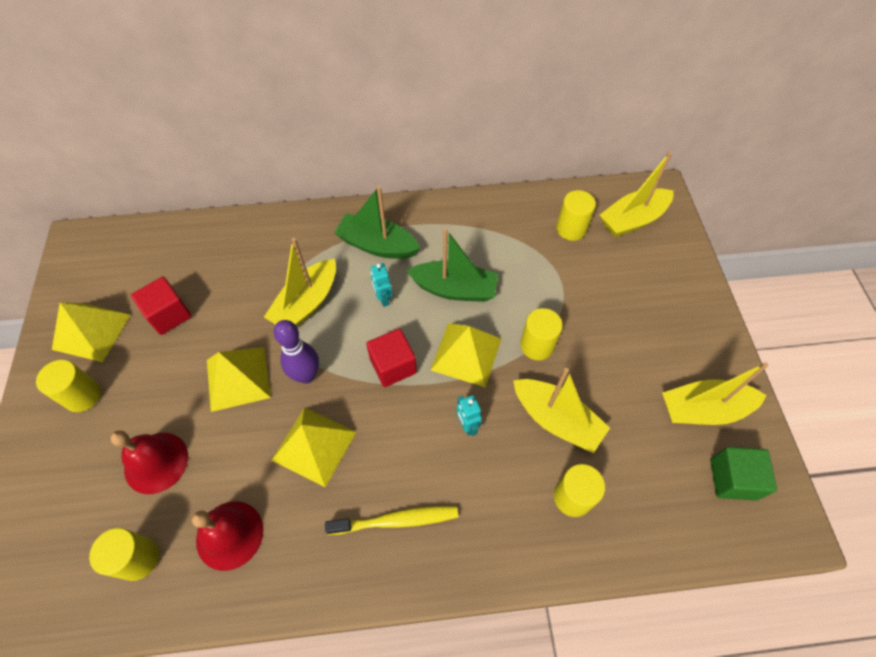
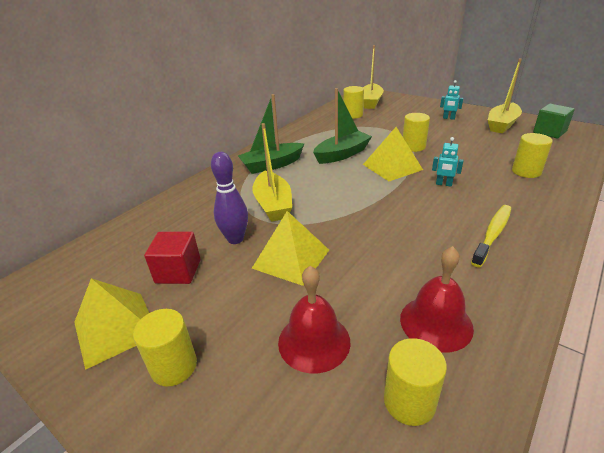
camera: 45 degrees left, 25 degrees down
(306, 375) = (331, 226): purple bowling pin -> purple bowling pin (235, 239)
(314, 445) = (395, 245): yellow pyramid -> none
(383, 299) = (314, 177): turquoise robot -> turquoise robot (448, 118)
(393, 366) = (369, 192): red cube -> none
(556, 420) = (469, 158): yellow boat -> none

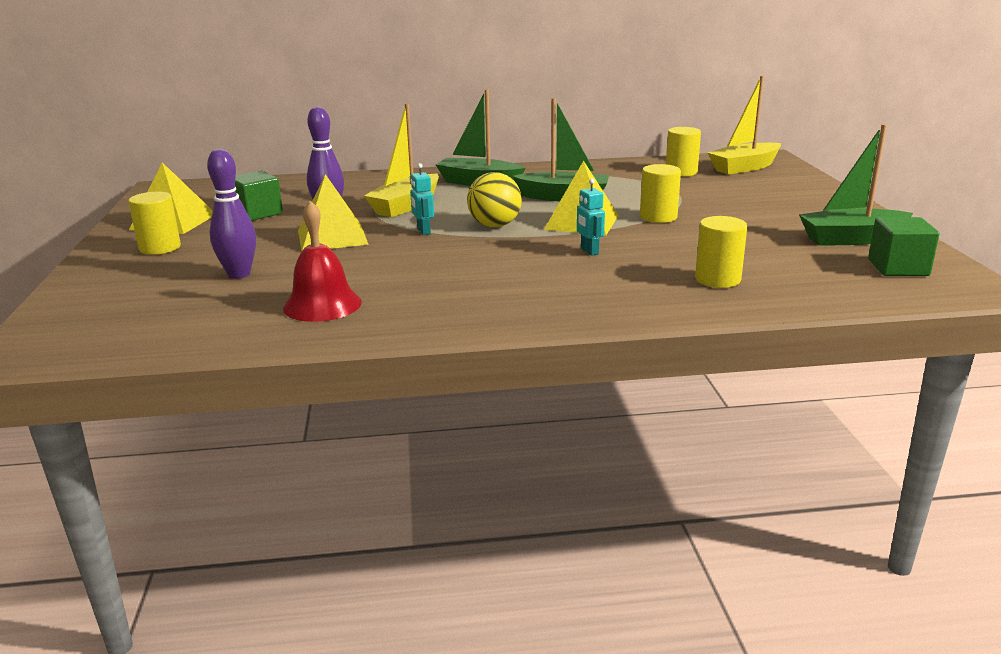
camera: 45 degrees right, 10 degrees down
(178, 271) = (258, 213): red cube -> green cube
(314, 341) = (239, 274): red bell -> purple bowling pin
(359, 192) = (494, 225): none -> yellow ball
(409, 401) = (215, 318): yellow cylinder -> none
(448, 118) = (795, 211): turquoise robot -> turquoise robot (423, 231)
(492, 234) = (516, 294): yellow toothbrush -> none
(502, 124) = (851, 239): yellow boat -> green boat

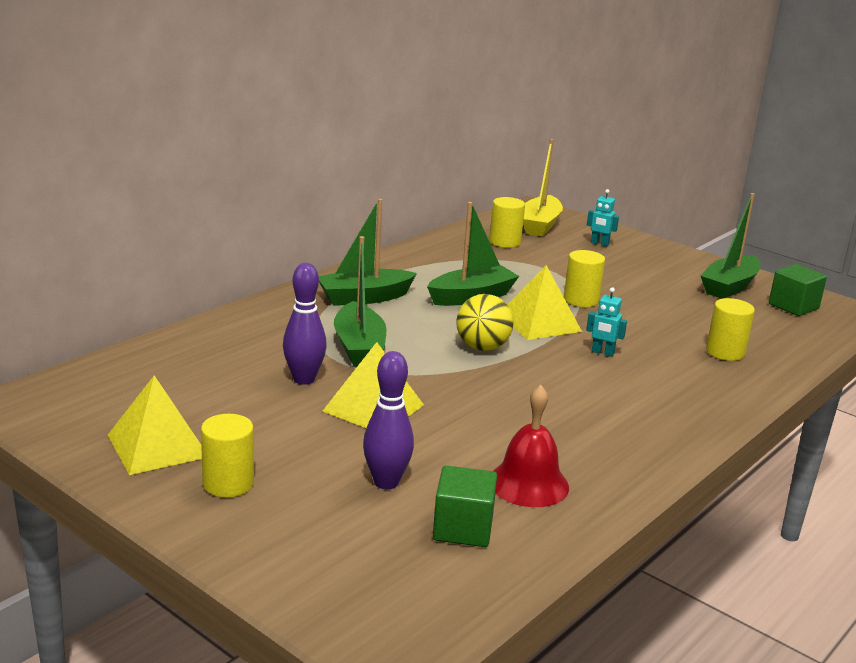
camera: 45 degrees left, 0 degrees up
(258, 213) = (229, 403): green cube -> green cube (463, 528)
(406, 206) = (359, 347): yellow boat -> green boat
(423, 231) = (439, 373): turquoise robot -> turquoise robot (599, 243)

